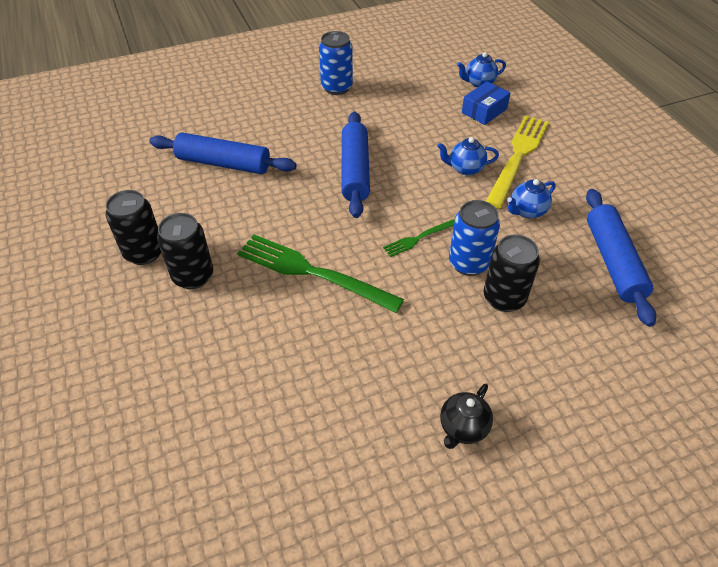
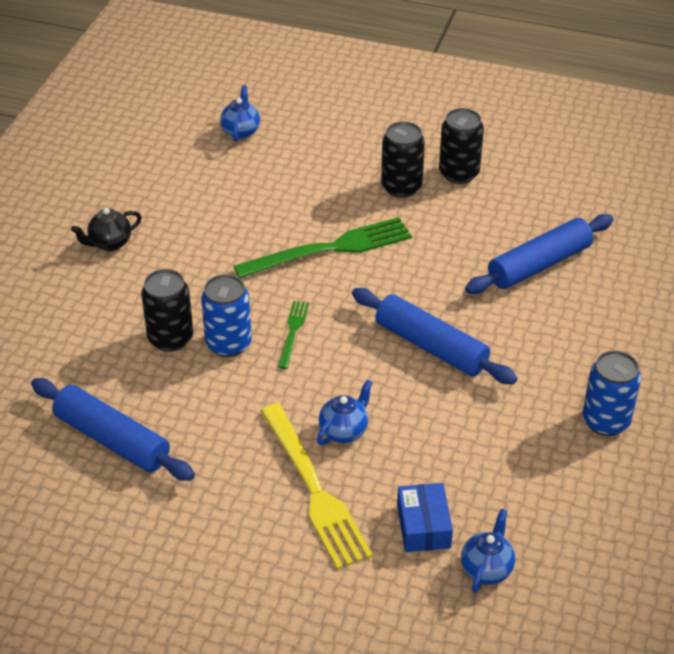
camera: 130 degrees right, 5 degrees down
(463, 428) = (109, 243): black teapot -> black teapot turned 105 degrees counterclockwise
(527, 211) = (236, 431): blue teapot -> blue teapot (241, 131)

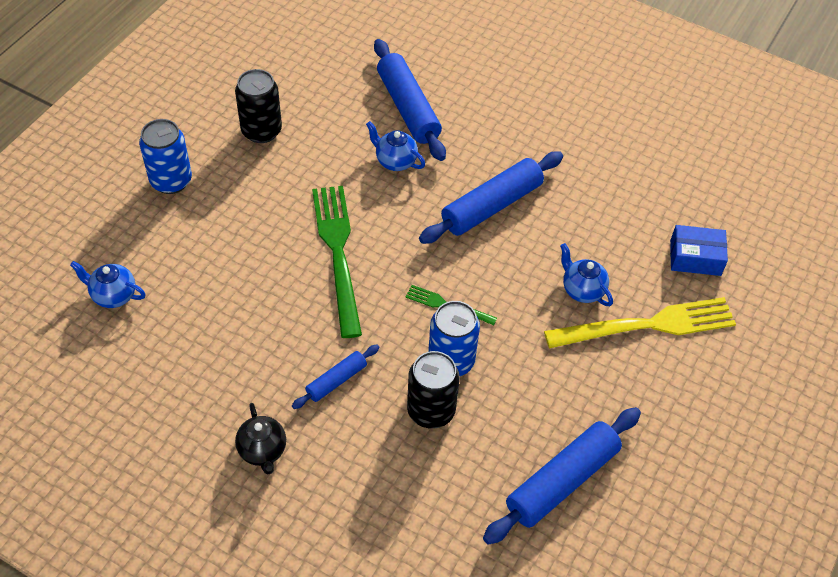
camera: 80 degrees left, 10 degrees up
(188, 273) = (336, 380): none -> blue rolling pin
(401, 187) = (265, 178): black can -> none
(486, 569) = (741, 227): blue teapot -> blue teapot (395, 161)
(606, 421) = (600, 117): blue can -> blue can (171, 181)

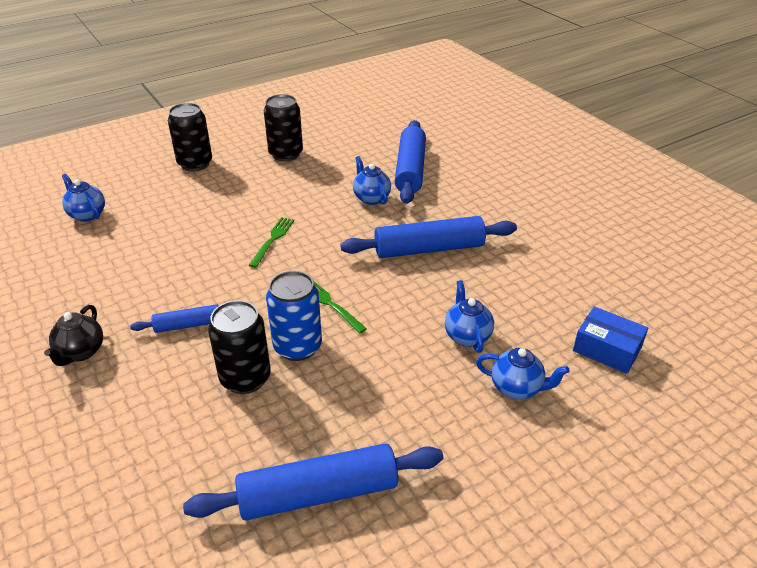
camera: 30 degrees right, 15 degrees down
(171, 181) = (195, 164): blue can -> black can
(337, 252) = (273, 239): green fork -> green fork, size x0.49
(649, 325) = (517, 388): yellow fork -> blue teapot

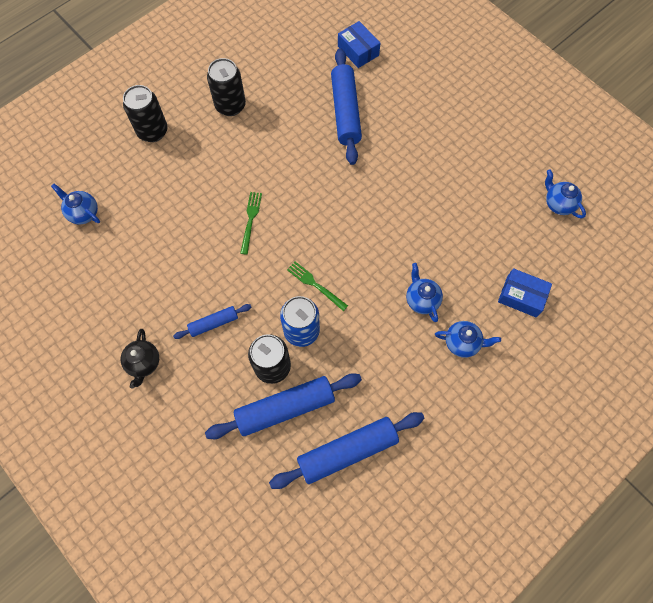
camera: 10 degrees left, 30 degrees up
(371, 198) = (319, 155): blue teapot -> blue teapot (558, 204)
(429, 249) = (378, 211): blue rolling pin -> blue rolling pin (285, 408)
(436, 130) = (358, 51): none -> blue box

